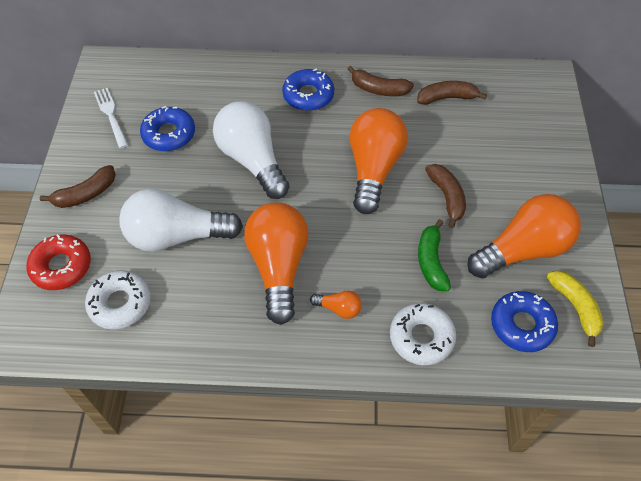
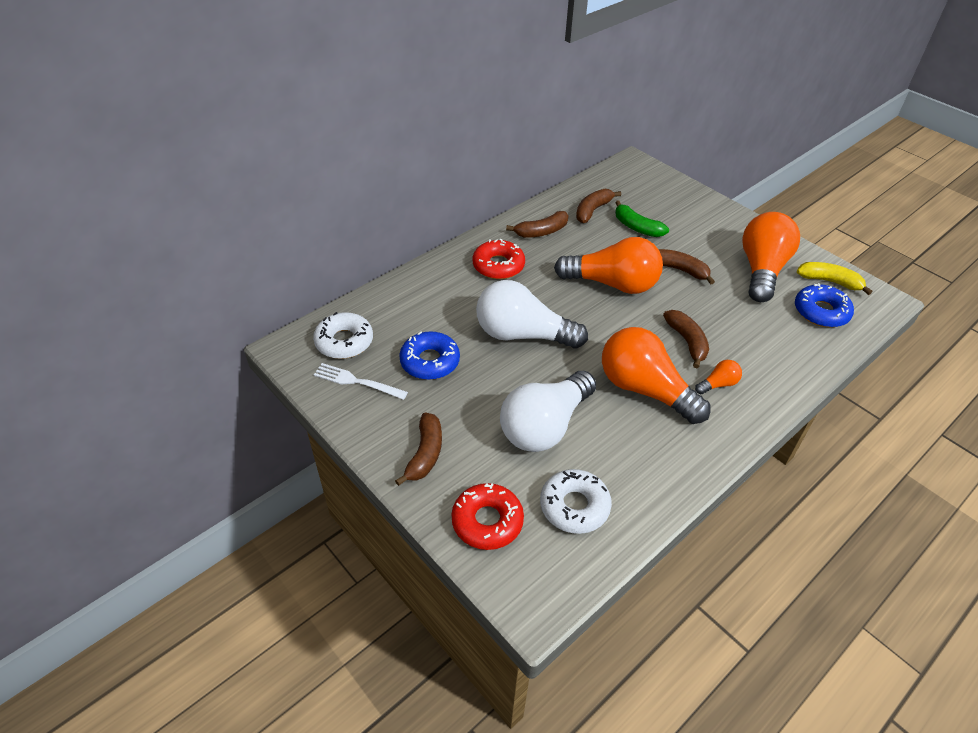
camera: 45 degrees left, 10 degrees down
(308, 95) = (498, 266): blue donut -> red donut
(364, 258) = (687, 342): none -> brown banana
(373, 169) = (612, 284): orange light bulb -> orange light bulb turned 135 degrees clockwise
(421, 337) = (785, 362): white donut -> white donut (344, 341)
(431, 261) = (726, 314): green banana -> green banana (636, 227)

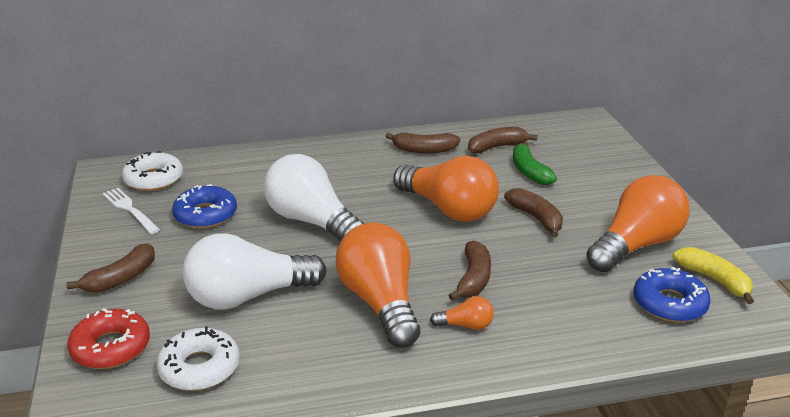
camera: 30 degrees right, 15 degrees down
(498, 266) = (351, 164): red donut -> none

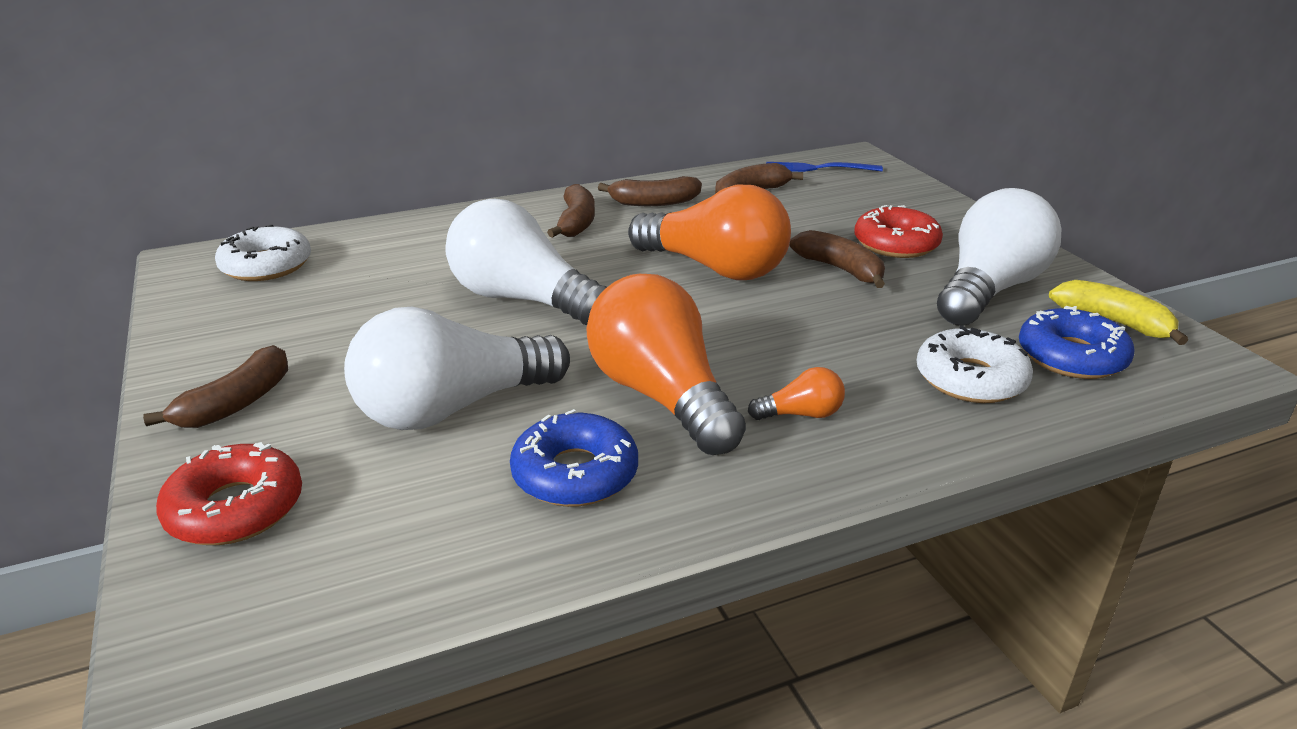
camera: 10 degrees left, 0 degrees up
(129, 209) = (234, 307): white fork -> none
(199, 368) = (397, 523): white donut -> white donut (970, 379)
(205, 215) = (357, 304): blue donut -> blue donut (575, 473)
(473, 279) = (786, 352): brown banana -> brown banana (576, 223)
(529, 171) = (806, 217): green banana -> none
(555, 129) = (817, 168): none -> blue fork
(585, 200) = (896, 244): none -> red donut
(636, 245) = (988, 290): orange light bulb -> white light bulb

